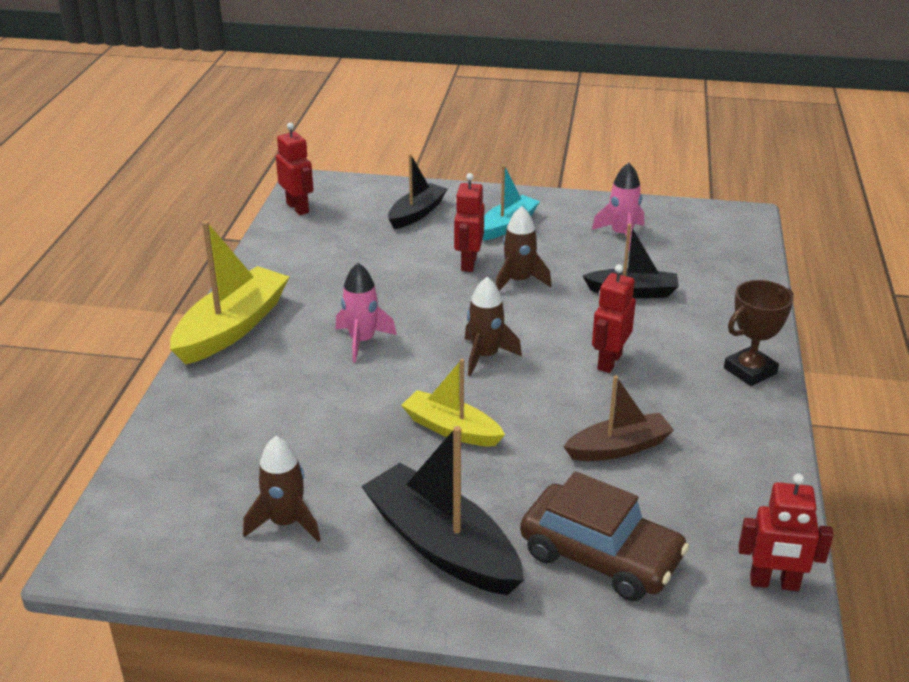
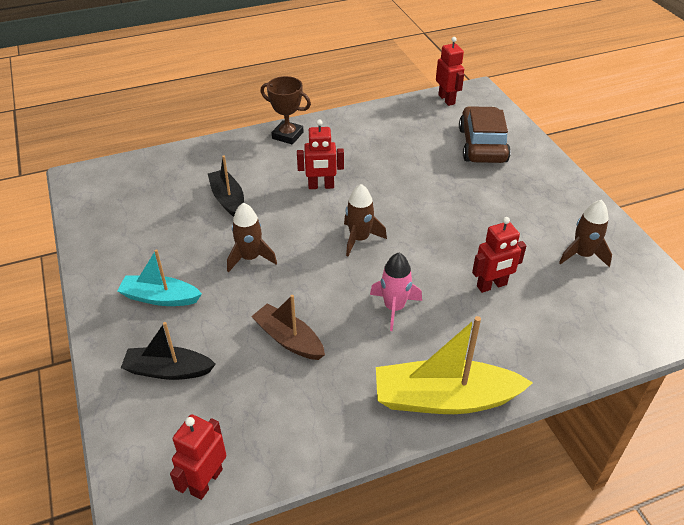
camera: 120 degrees left, 10 degrees up
(442, 545) = (531, 193): black boat -> none
(451, 429) = (444, 225): yellow boat -> none
(468, 263) = (241, 296): red robot -> red robot (492, 285)
(619, 448) = (399, 161): brown boat -> brown boat (288, 339)
(621, 234) = (142, 228): pink rocket -> none

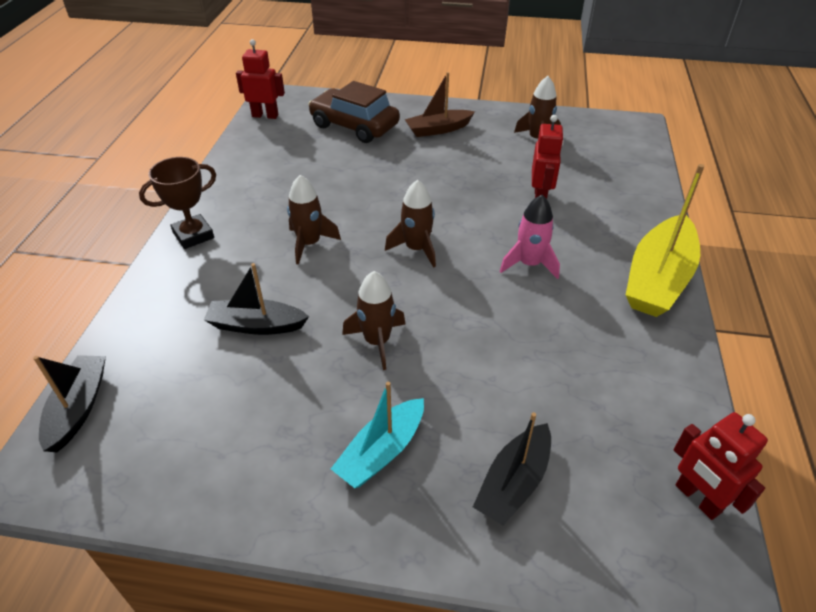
camera: 60 degrees left, 0 degrees up
(126, 168) = (78, 408): none -> black boat
(288, 339) = (526, 355): brown boat -> brown boat (438, 129)
(321, 186) = (309, 244): red robot -> brown rocket

